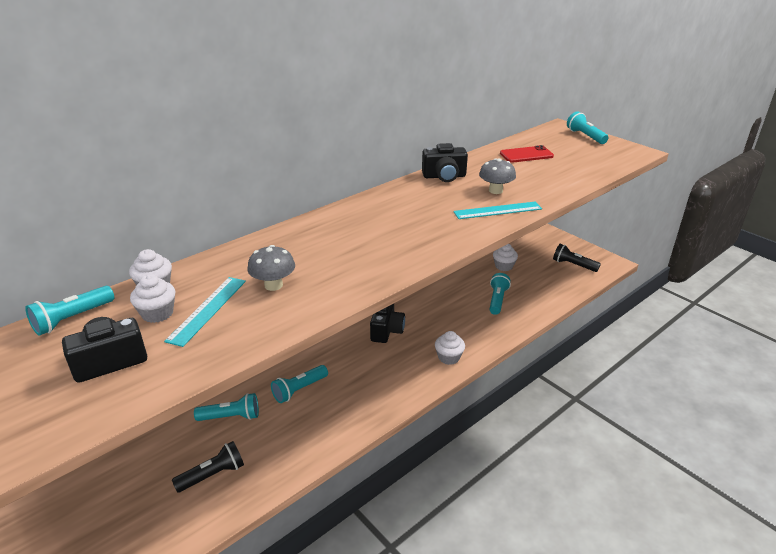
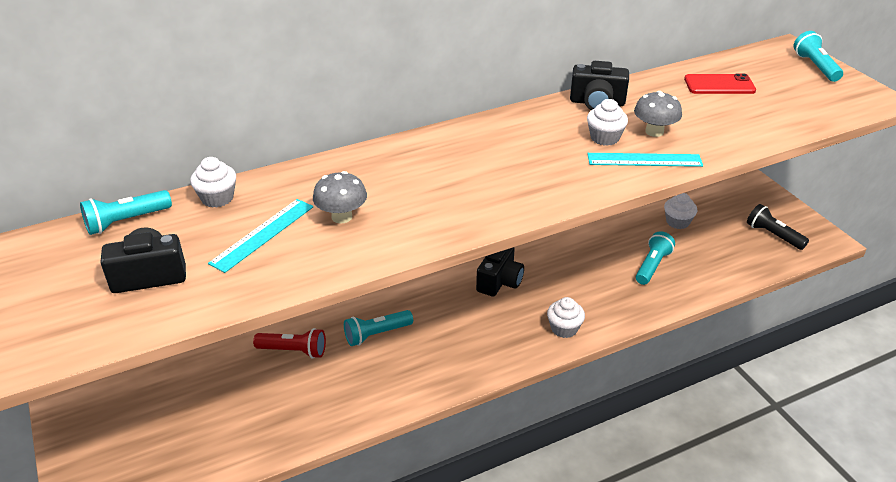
camera: 15 degrees right, 5 degrees up
(157, 313) = (211, 230): white cupcake -> white cupcake (604, 138)
(213, 475) = (258, 411): black flashlight -> none
(231, 417) = (294, 351): turquoise flashlight -> red flashlight

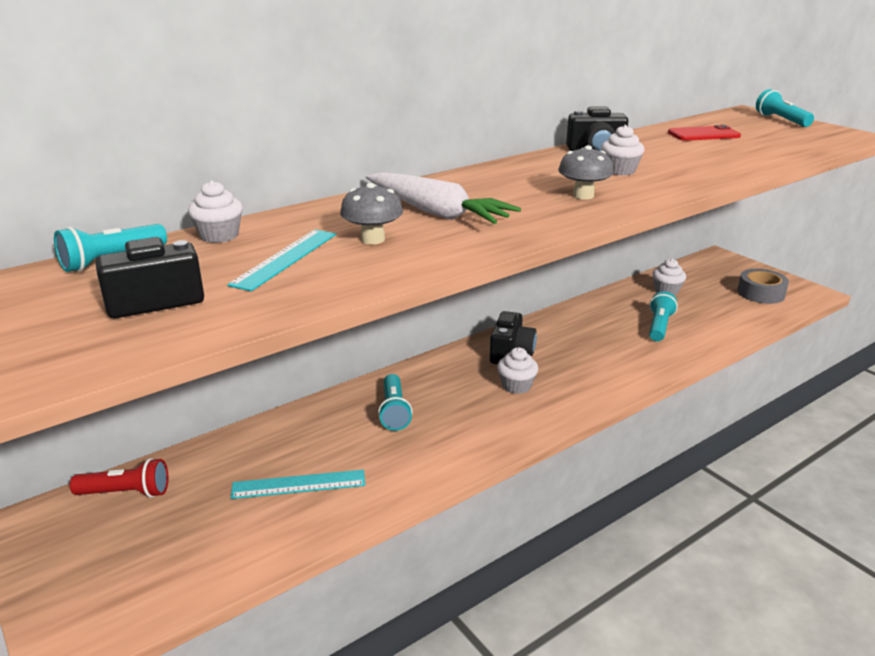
camera: 10 degrees left, 10 degrees down
(294, 351) = (303, 436): red flashlight -> red flashlight (126, 493)
(376, 334) = (394, 411): turquoise flashlight -> turquoise flashlight turned 60 degrees counterclockwise
(409, 185) = (436, 212): none -> white carrot
(564, 328) = (595, 386): white cupcake -> white cupcake (516, 386)
(644, 160) = (669, 182): turquoise ruler -> turquoise ruler (298, 484)
(654, 132) = (665, 164): grey mushroom -> grey mushroom (583, 196)
(773, 235) = (761, 293): black flashlight -> grey tape

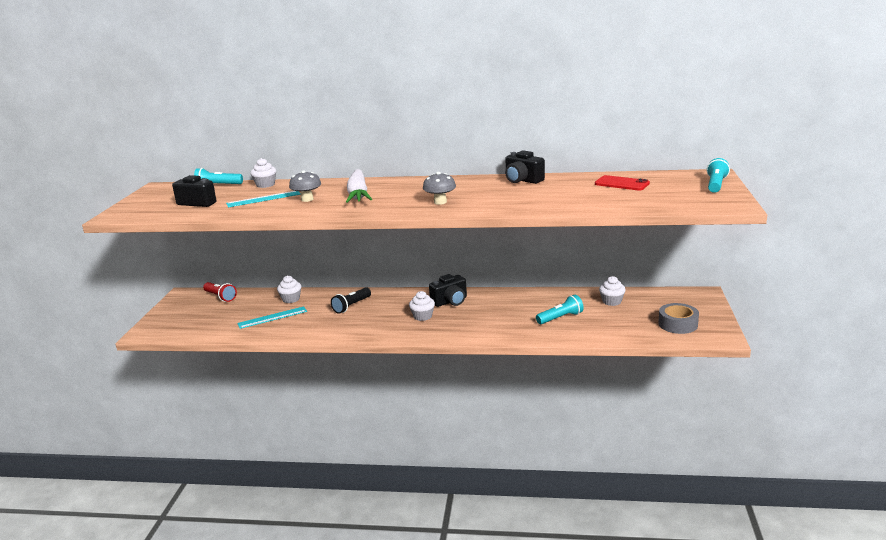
camera: 45 degrees right, 5 degrees down
(298, 484) = (272, 317): turquoise ruler -> turquoise ruler turned 60 degrees counterclockwise
(394, 411) = (351, 306): turquoise flashlight -> black flashlight
(619, 170) = (498, 194): white cupcake -> white cupcake (291, 299)

